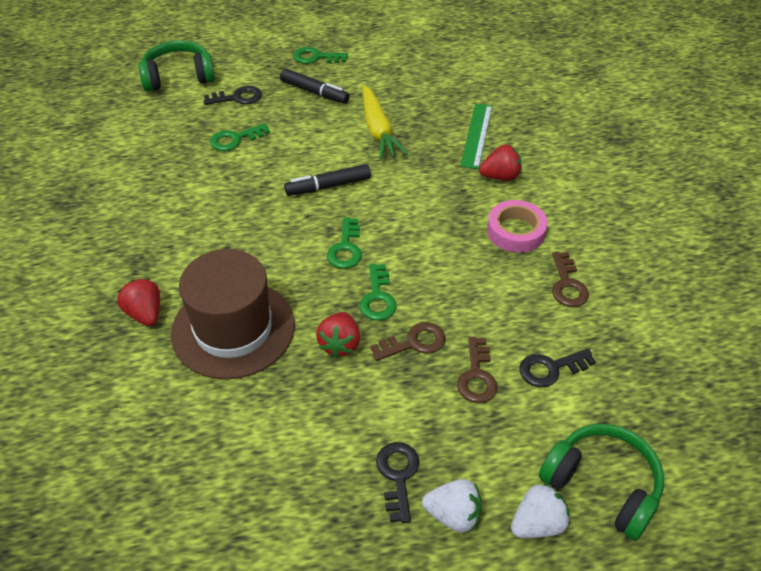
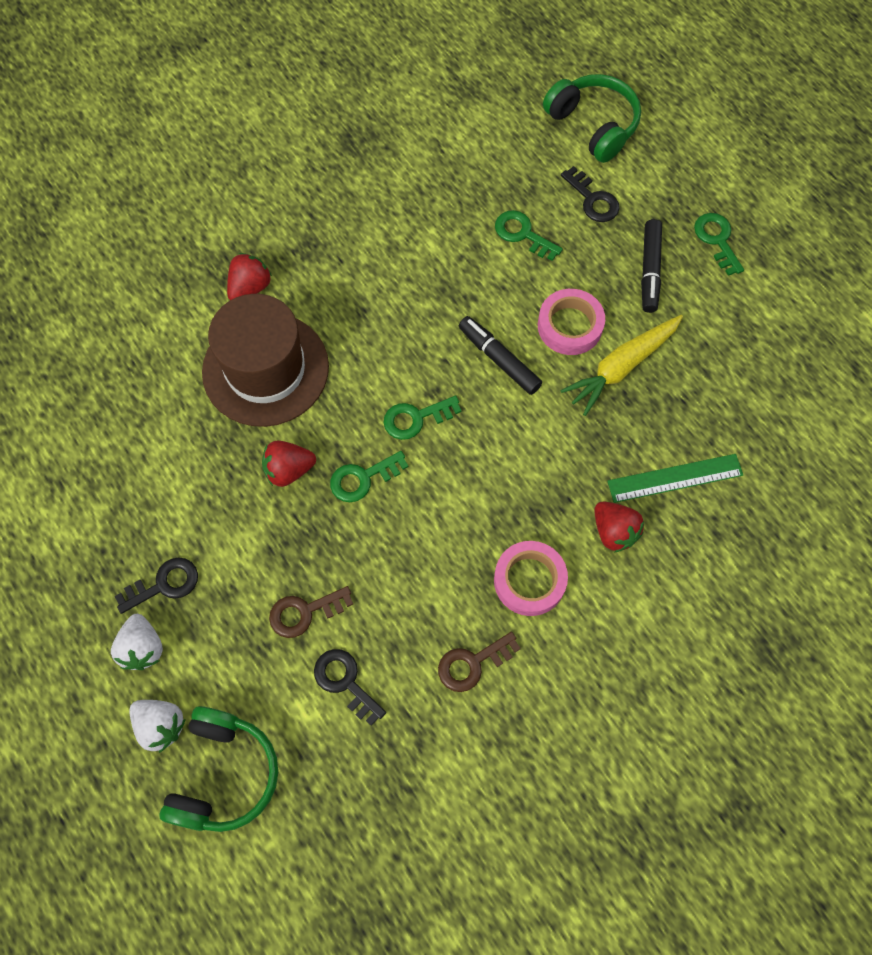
camera: 65 degrees right, 20 degrees up
(328, 142) = (570, 326): none -> pink tape
(414, 342) = (320, 537): brown key -> none

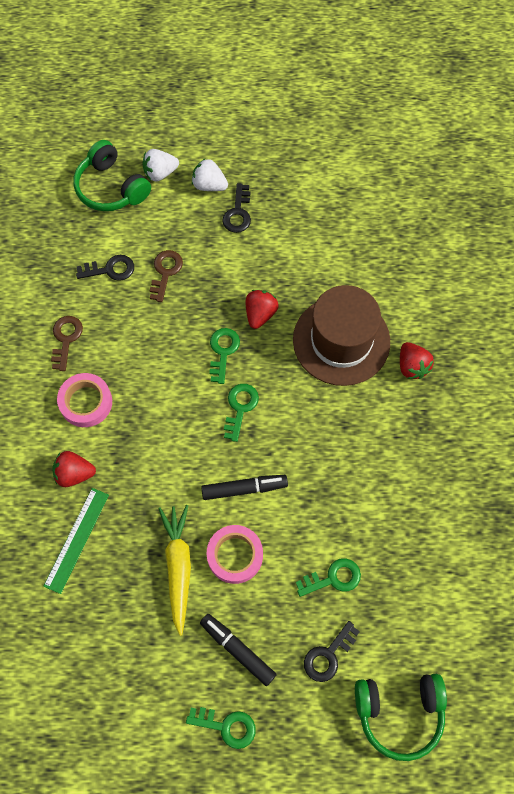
camera: 125 degrees right, 0 degrees up
(593, 200) = (328, 655): black key -> black key turned 45 degrees counterclockwise

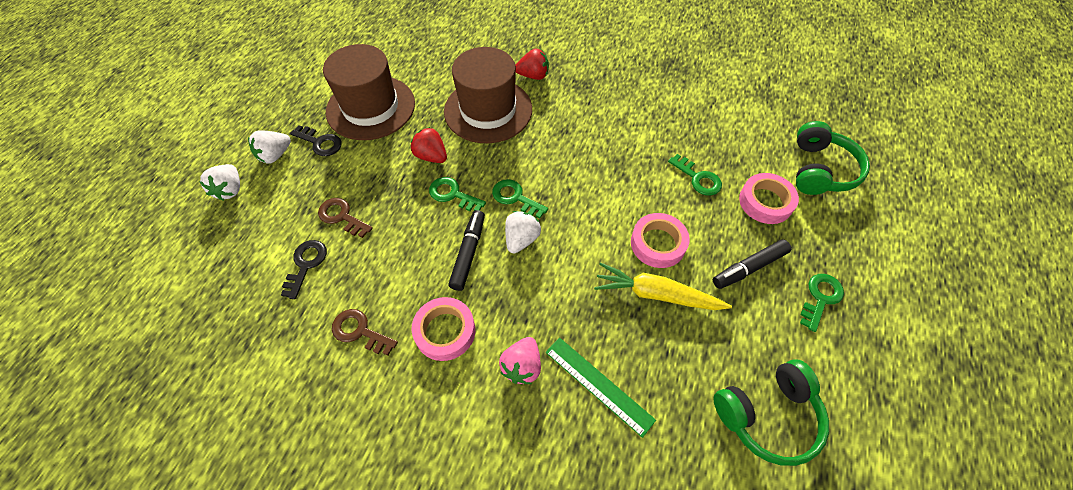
camera: 70 degrees left, 10 degrees down
(74, 474) = (522, 366): red strawberry -> pink strawberry
(111, 187) = (212, 237): green headphones -> green headphones (767, 415)
(195, 430) = (521, 239): none -> white strawberry
(244, 488) = (595, 218): black marker -> black marker (468, 253)
(298, 233) = (371, 107): none -> brown hat
(328, 655) = (765, 202): black key -> pink tape
(333, 578) = (698, 178): green key -> green key turned 135 degrees clockwise

